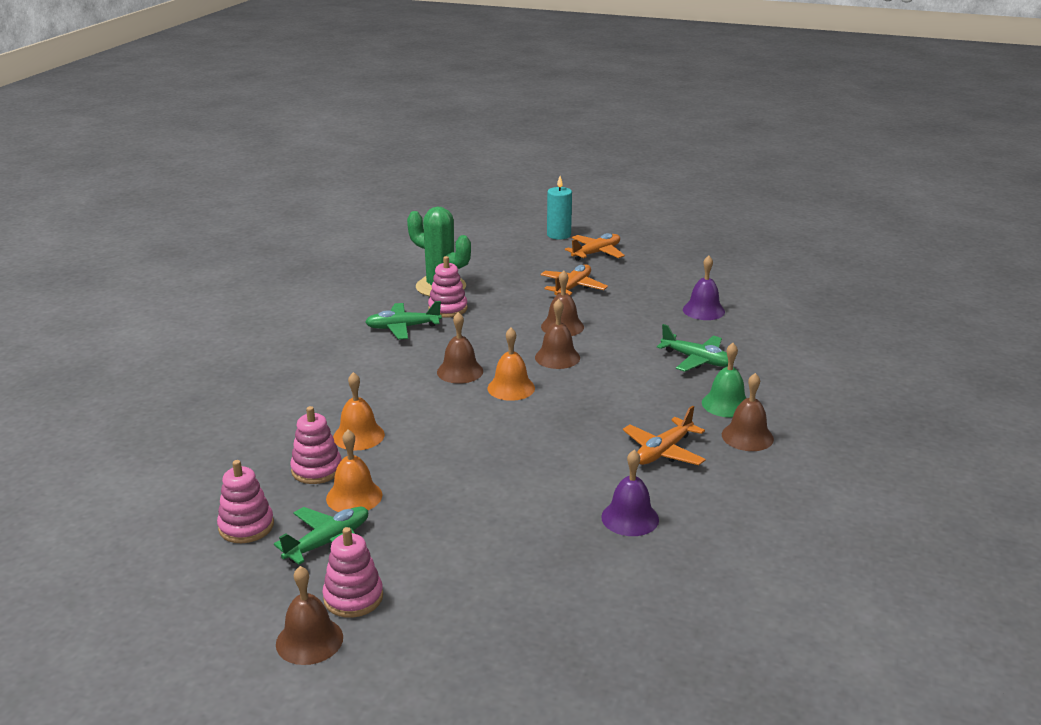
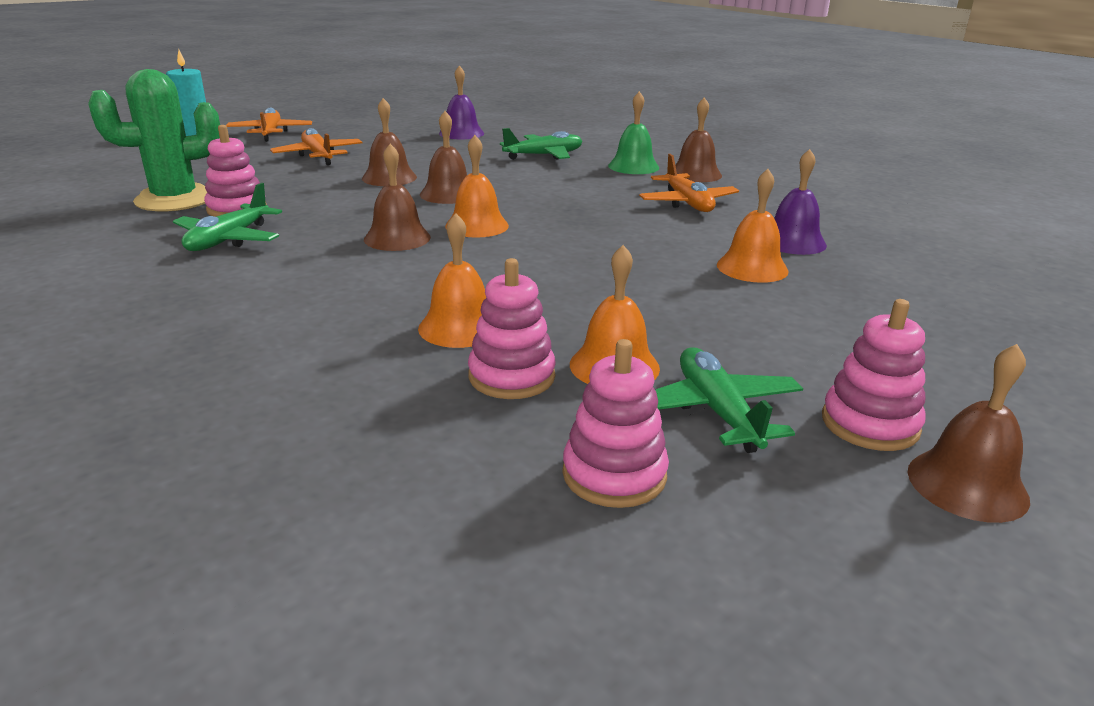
camera: 60 degrees left, 0 degrees up
(553, 511) = (752, 268): none -> orange bell

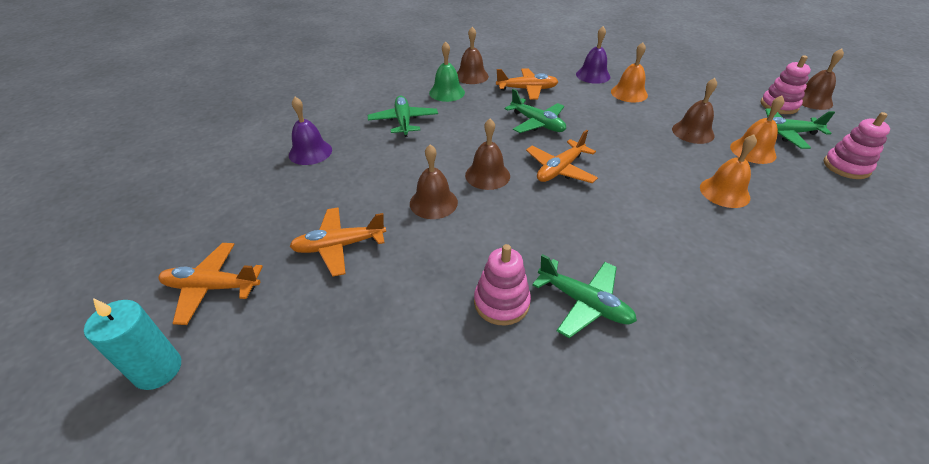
camera: 75 degrees left, 15 degrees up
(175, 200) = (460, 357): green cactus -> none
(397, 238) = (583, 207): brown bell -> brown bell (693, 132)
(477, 226) = (560, 169): orange bell -> orange plane
(511, 376) = (775, 181): pink stacking toy -> none
(589, 211) = (537, 123): none -> green plane

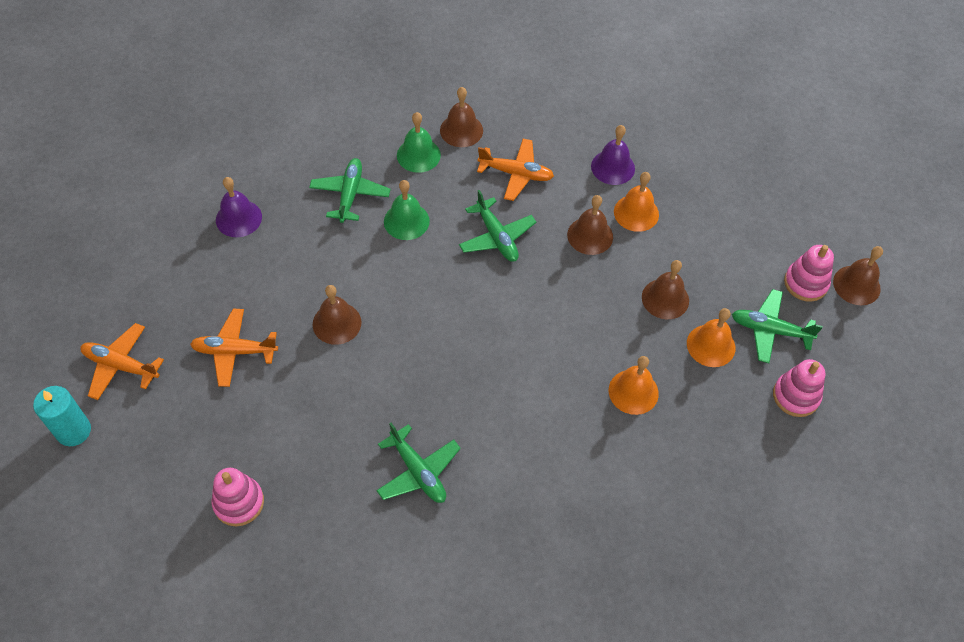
camera: 15 degrees right, 15 degrees up
(459, 128) = (406, 221): none -> green bell
(487, 175) = (405, 301): brown bell -> brown bell (590, 235)
(501, 302) = (350, 450): pink stacking toy -> pink stacking toy (239, 502)
(560, 169) = (483, 314): orange plane -> none

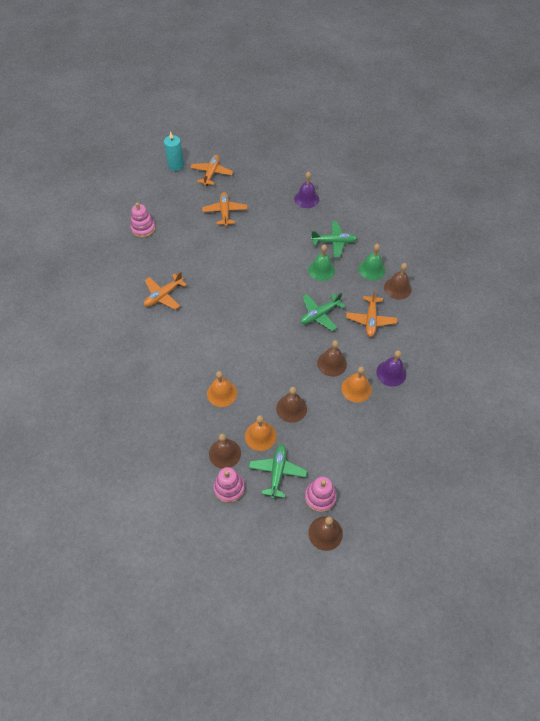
camera: 85 degrees right, 0 degrees up
(337, 323) = (247, 249): brown bell -> brown bell (225, 453)
(418, 471) = (163, 295): green plane -> orange plane

